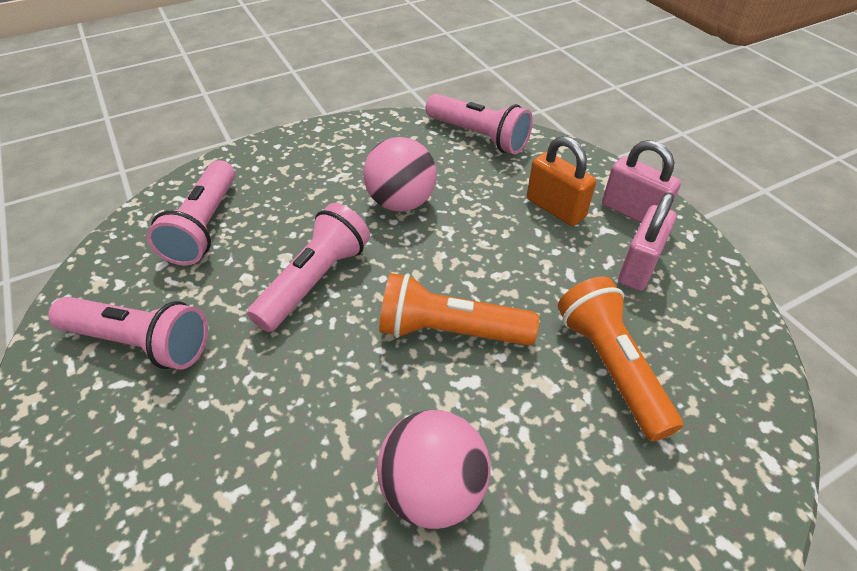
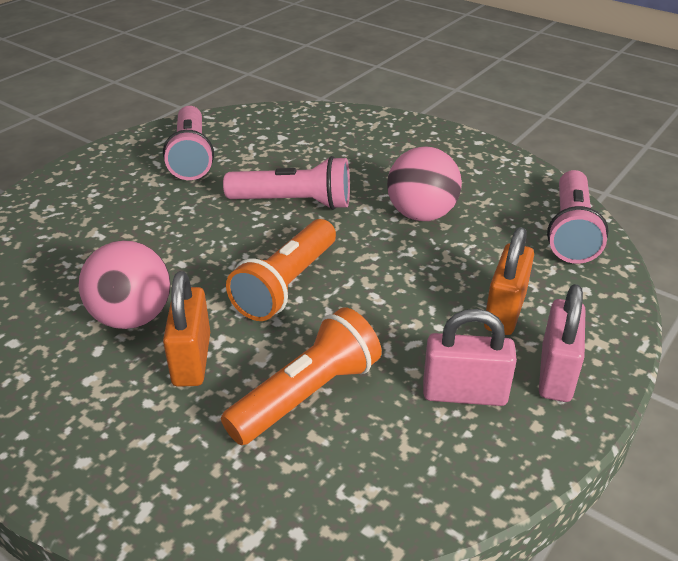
camera: 65 degrees right, 10 degrees down
(205, 226) = (312, 137): pink flashlight -> none
(450, 331) = (287, 285): orange flashlight -> orange flashlight turned 135 degrees counterclockwise
(529, 446) = (192, 359): none -> orange padlock

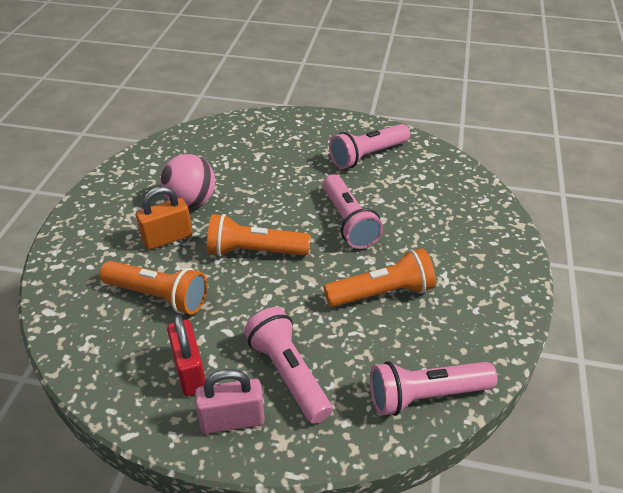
camera: 65 degrees right, 5 degrees up
(421, 215) = (382, 293): pink ball -> orange flashlight
(464, 393) = (190, 372): pink padlock -> red padlock
(504, 311) = (288, 374): orange padlock -> pink flashlight

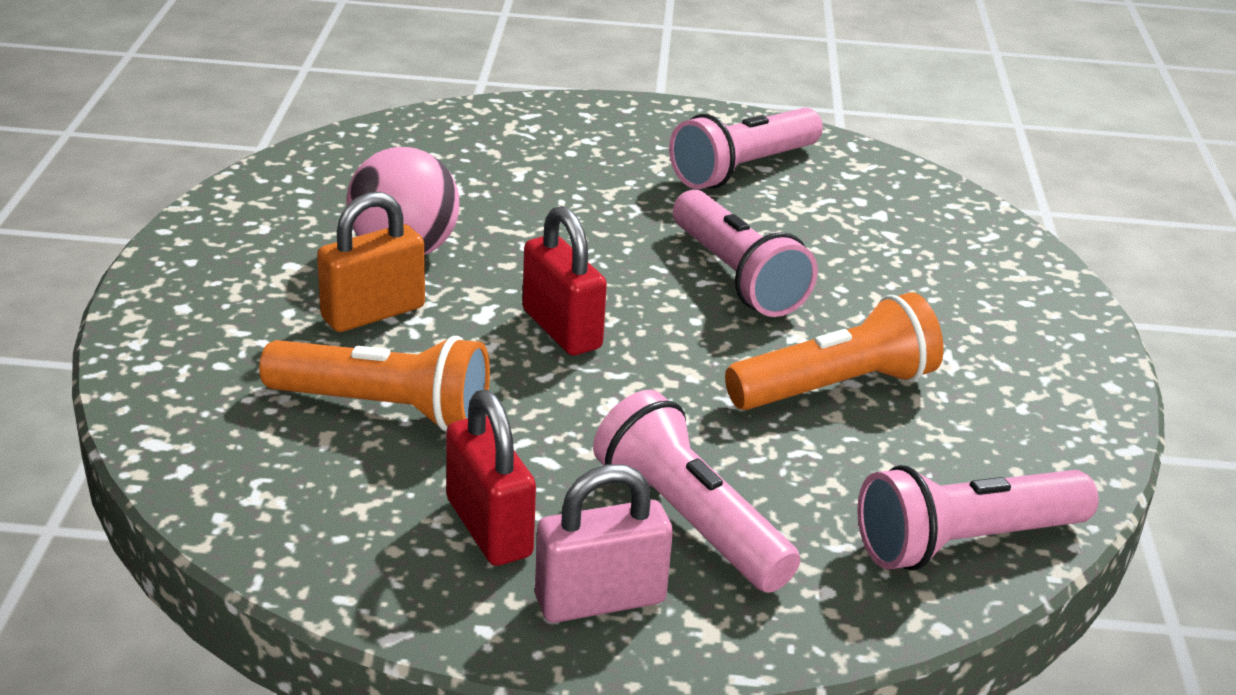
camera: 10 degrees left, 10 degrees down
(254, 251) = (561, 329): orange flashlight -> red padlock

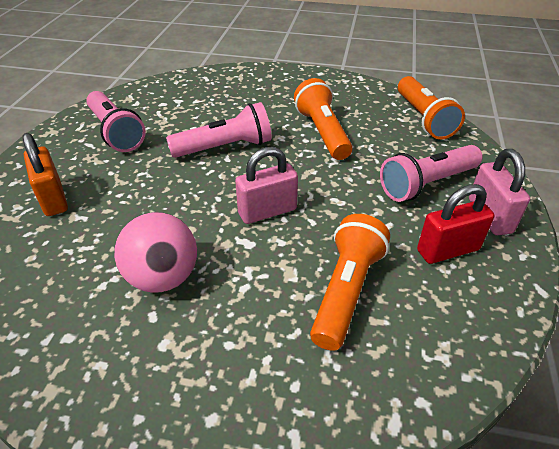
camera: 80 degrees left, 10 degrees up
(373, 313) = (238, 295): orange padlock -> orange padlock (53, 198)
(561, 329) = (267, 211): red padlock -> pink padlock
(965, 543) = (423, 118): pink flashlight -> orange flashlight

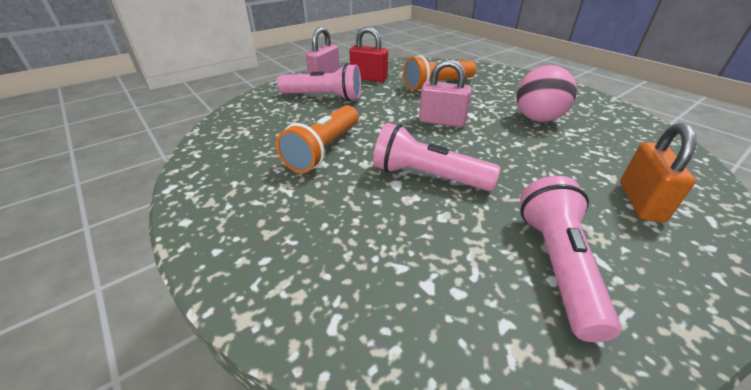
camera: 140 degrees left, 5 degrees down
(423, 118) = (233, 124): orange flashlight -> none

